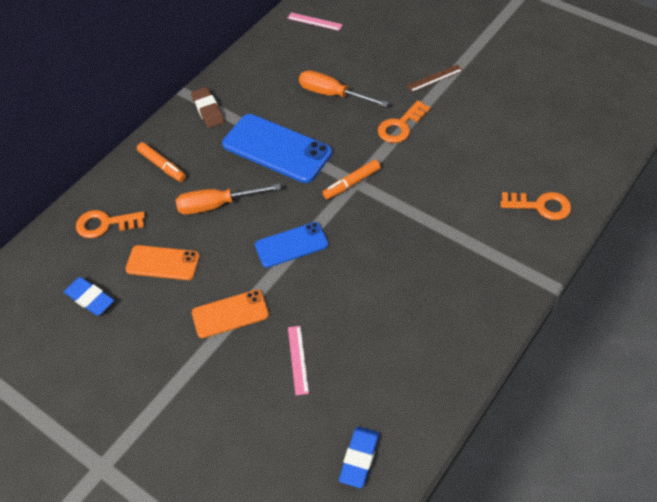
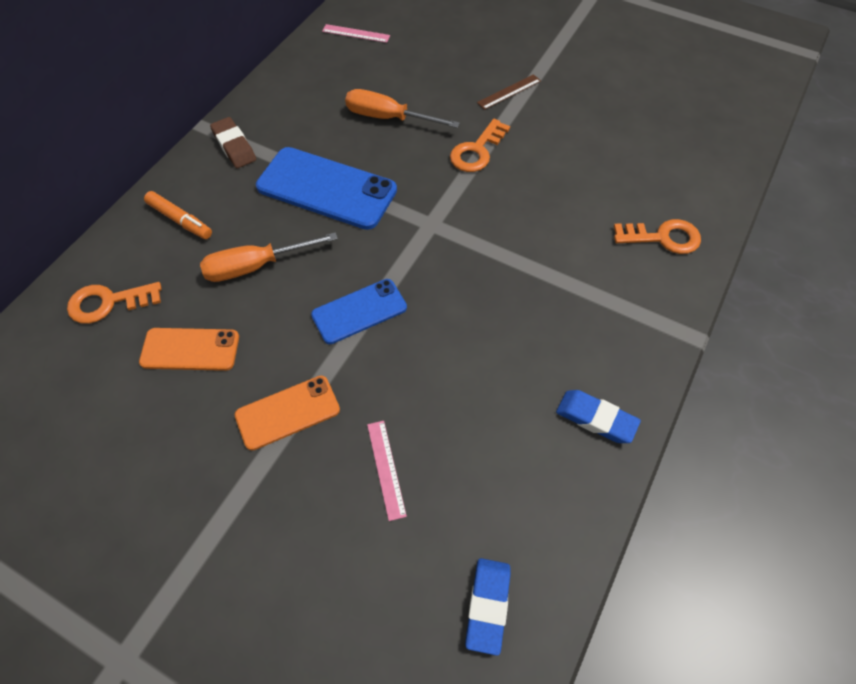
camera: 10 degrees left, 5 degrees up
(90, 298) = (92, 408): blue eraser -> blue eraser (596, 419)
(351, 183) = (426, 226): orange marker -> none

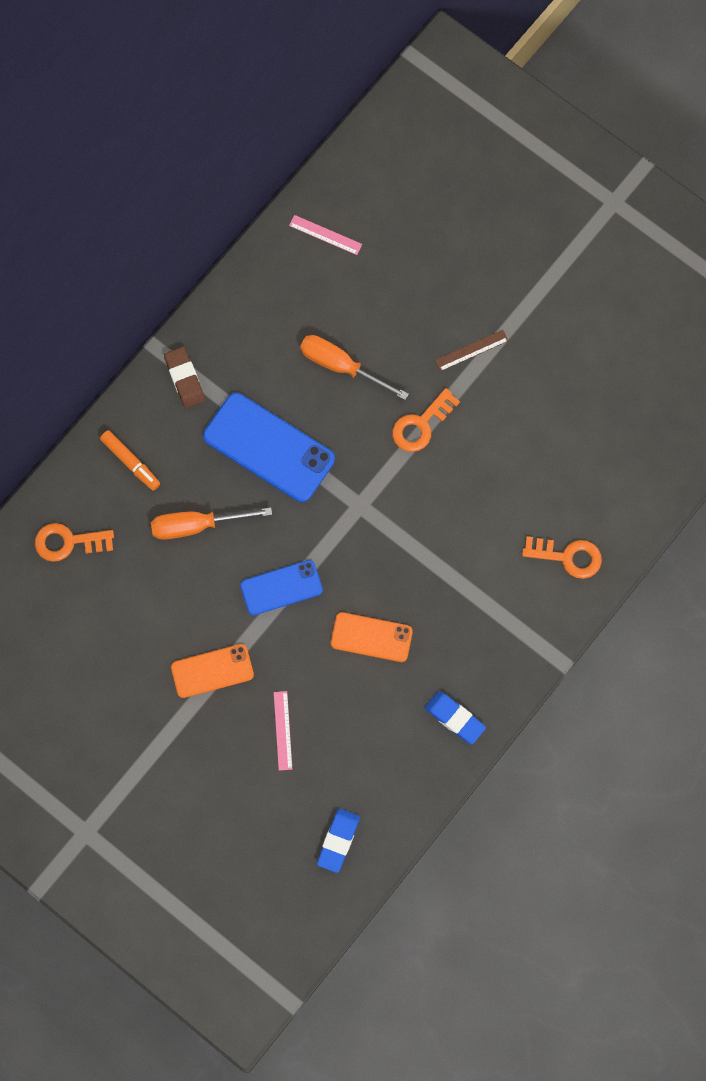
camera: 10 degrees right, 15 degrees up
(190, 349) = (137, 600): orange phone -> orange phone (371, 637)

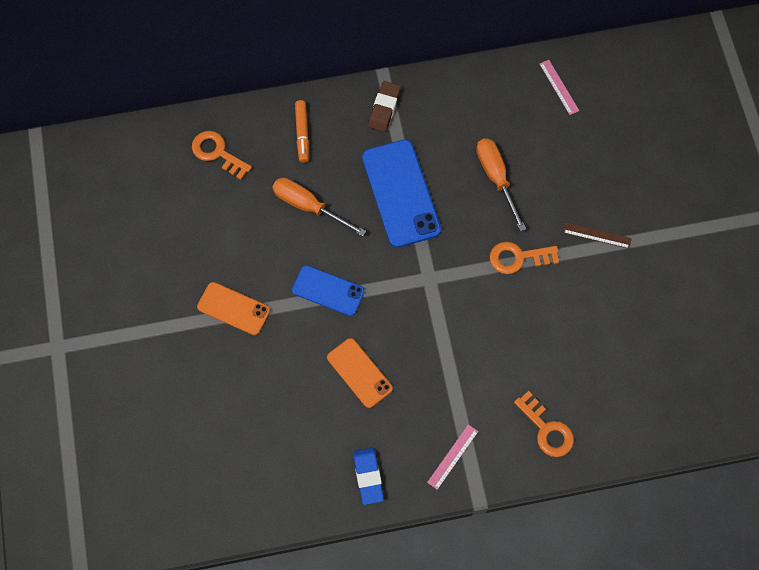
camera: 40 degrees right, 5 degrees down
(282, 730) = (244, 386): pink ruler -> pink ruler (452, 456)
(338, 841) = (213, 494): blue eraser -> none

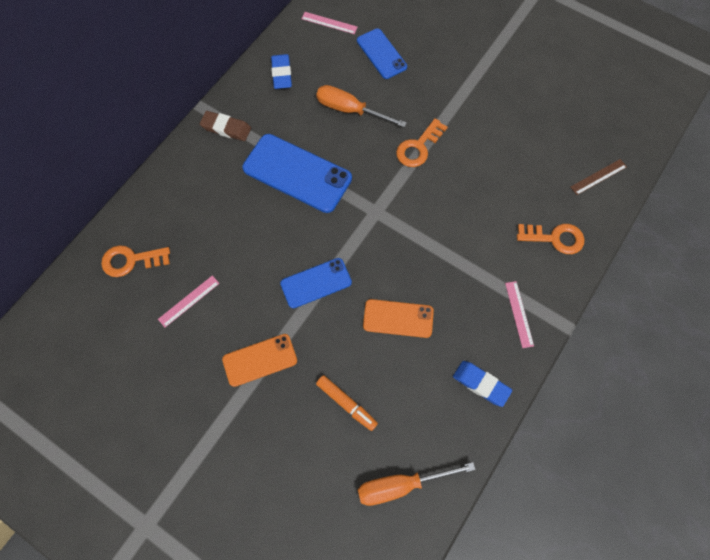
camera: 45 degrees left, 0 degrees up
(227, 220) = (189, 301): none -> pink ruler
(302, 134) = (183, 193): orange marker -> orange marker (346, 404)
(308, 206) = (240, 238): orange screwdriver -> orange screwdriver (401, 485)
(384, 108) = (226, 128): brown eraser -> brown eraser turned 45 degrees counterclockwise
(473, 99) = (282, 74): none -> blue eraser
(574, 152) = (381, 54): none -> blue phone
(597, 235) = (450, 91): brown ruler -> brown ruler (598, 177)

